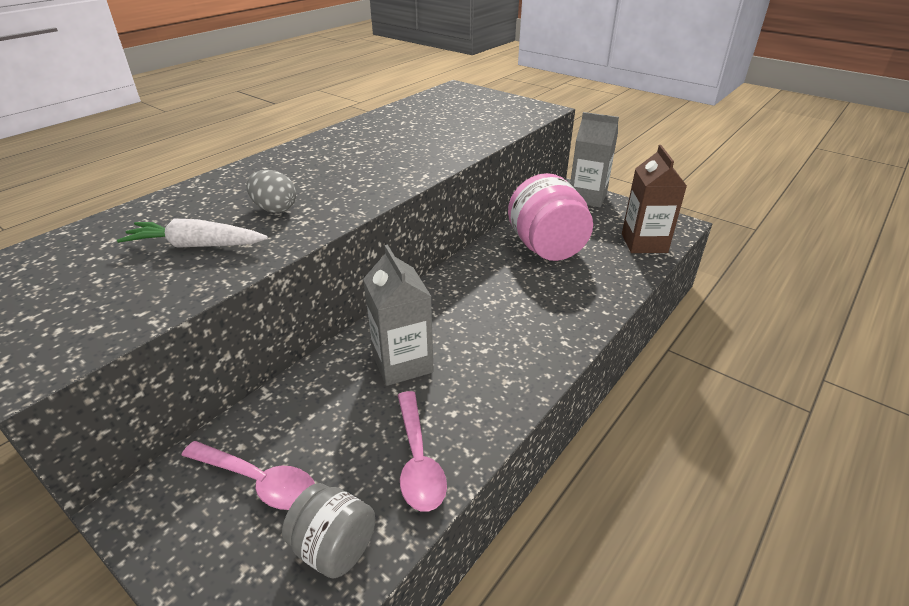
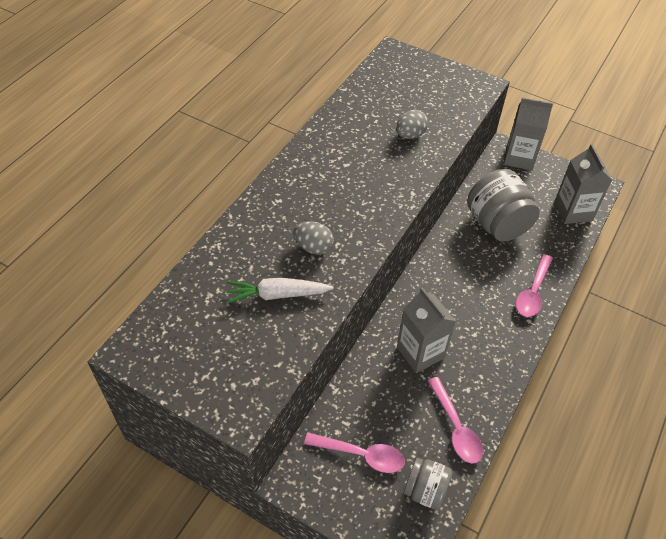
camera: 10 degrees left, 15 degrees up
(445, 136) = (410, 135): none -> grey egg
(546, 248) = (497, 224): pink jar -> grey jar
(576, 313) = (533, 292): none -> pink spoon
(644, 243) = (573, 211): brown carton -> grey carton

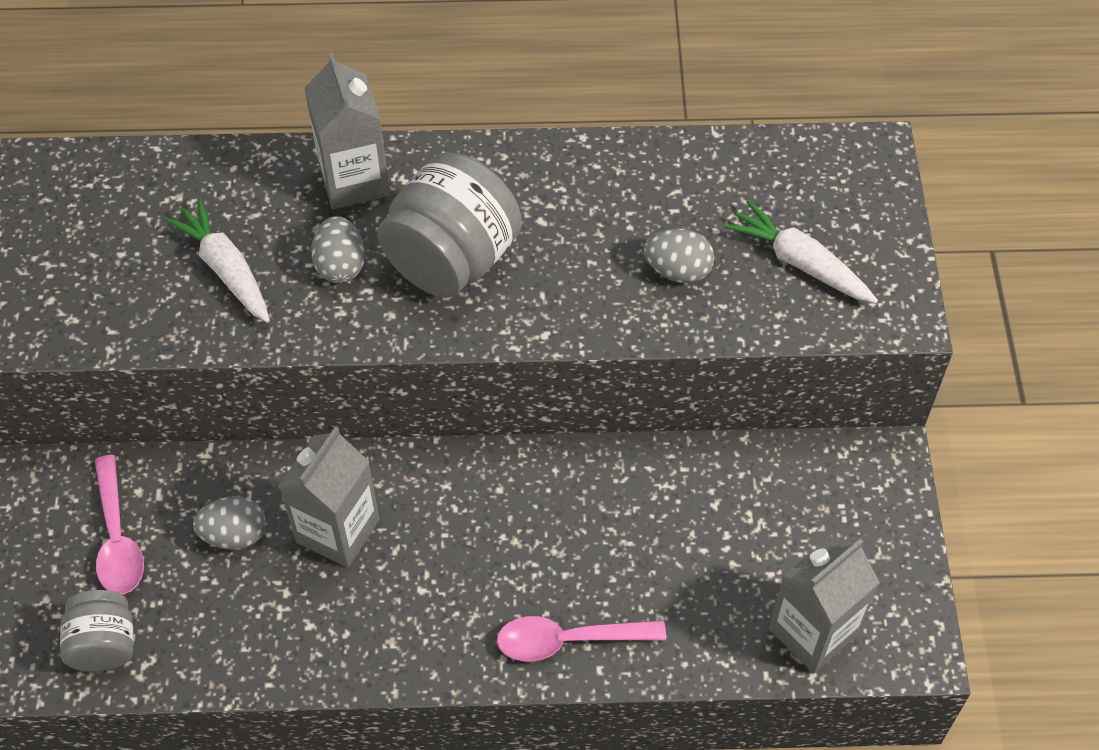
camera: 60 degrees right, 5 degrees up
(394, 398) = (235, 535): none -> grey egg
(434, 99) = (799, 262): none -> white carrot
(456, 428) = (231, 639): pink spoon -> none
(497, 224) = (686, 523): grey jar -> grey jar (452, 260)
(519, 158) = (882, 490): grey carton -> grey carton (354, 180)

